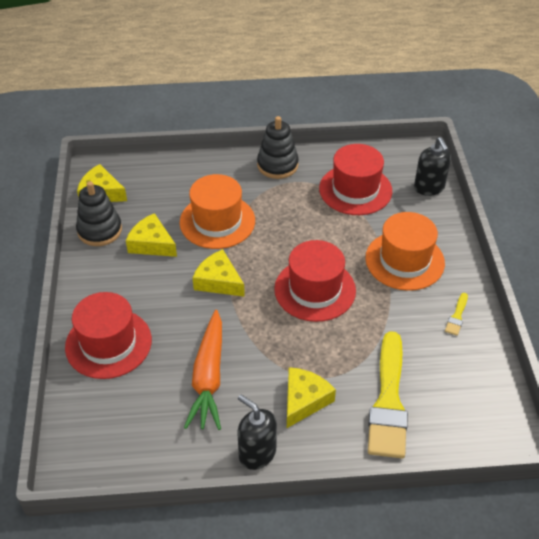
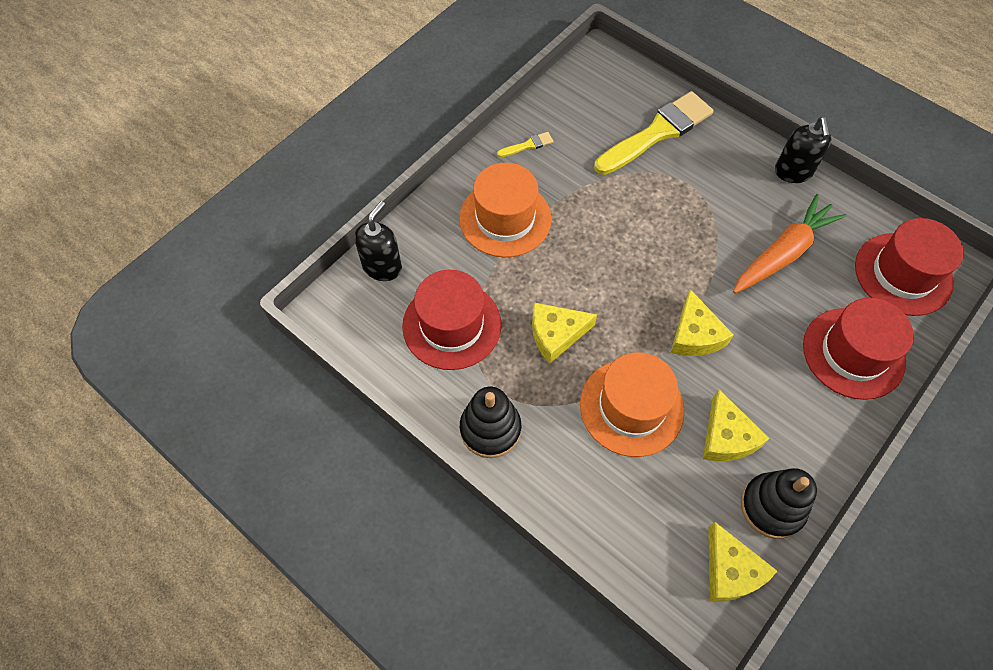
camera: 135 degrees left, 15 degrees up
(304, 400) = (720, 179): yellow cheese -> yellow cheese (556, 334)
(315, 290) = (614, 255): red hat -> red hat (903, 274)

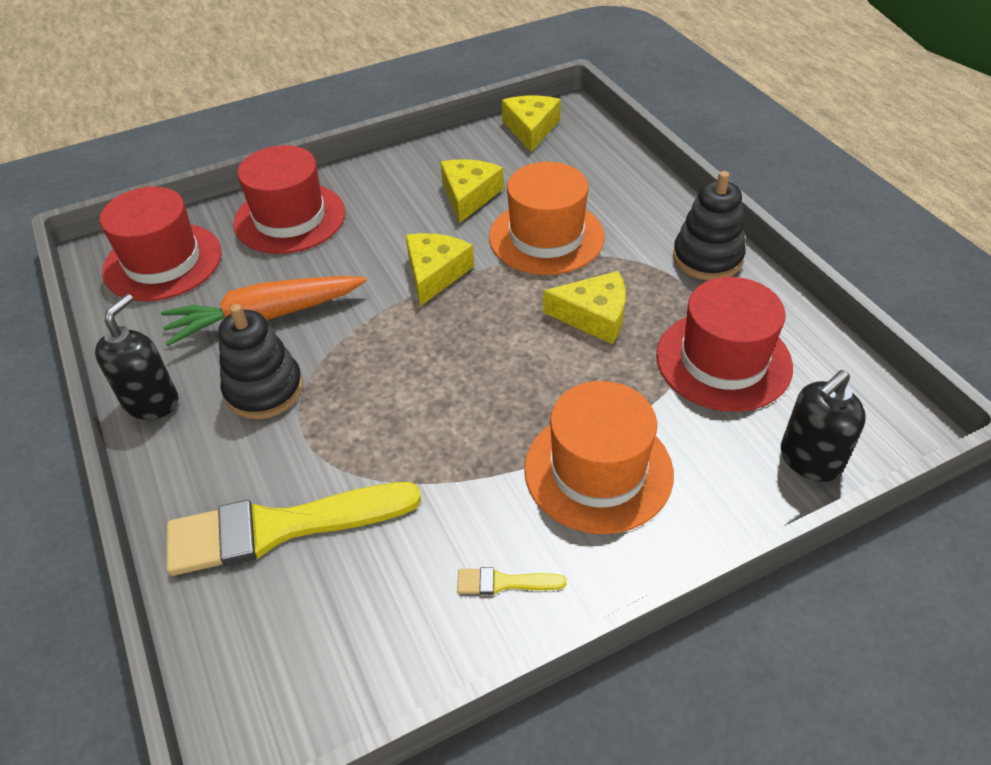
camera: 155 degrees left, 15 degrees down
(772, 507) = (466, 150): black stacking toy -> black stacking toy (264, 390)

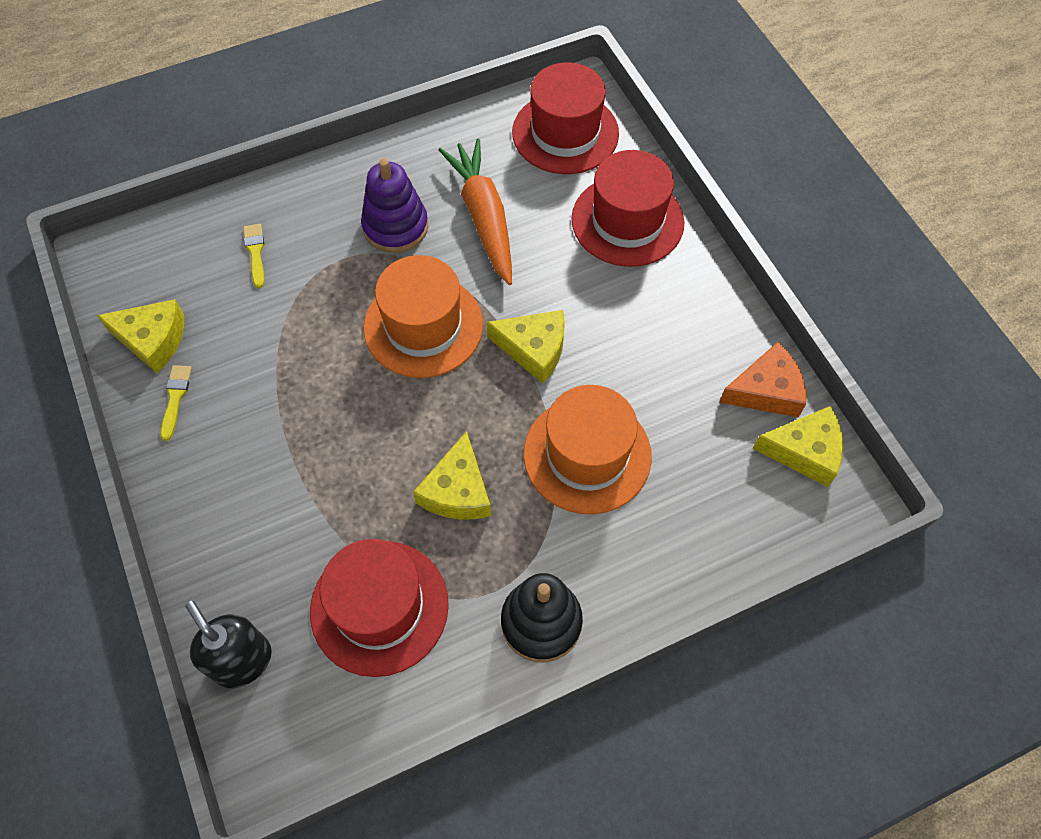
camera: 90 degrees right, 15 degrees up
(152, 402) = (393, 155): black soap dispenser -> none
(264, 390) = (395, 227): black stacking toy -> purple stacking toy
(280, 528) = (255, 253): yellow brush -> yellow brush, size x0.41
(469, 196) = (663, 380): yellow cheese -> yellow cheese (153, 339)
(477, 145) = (766, 390): none -> orange cheese
(598, 470) = (265, 474): orange hat -> orange hat (423, 326)

